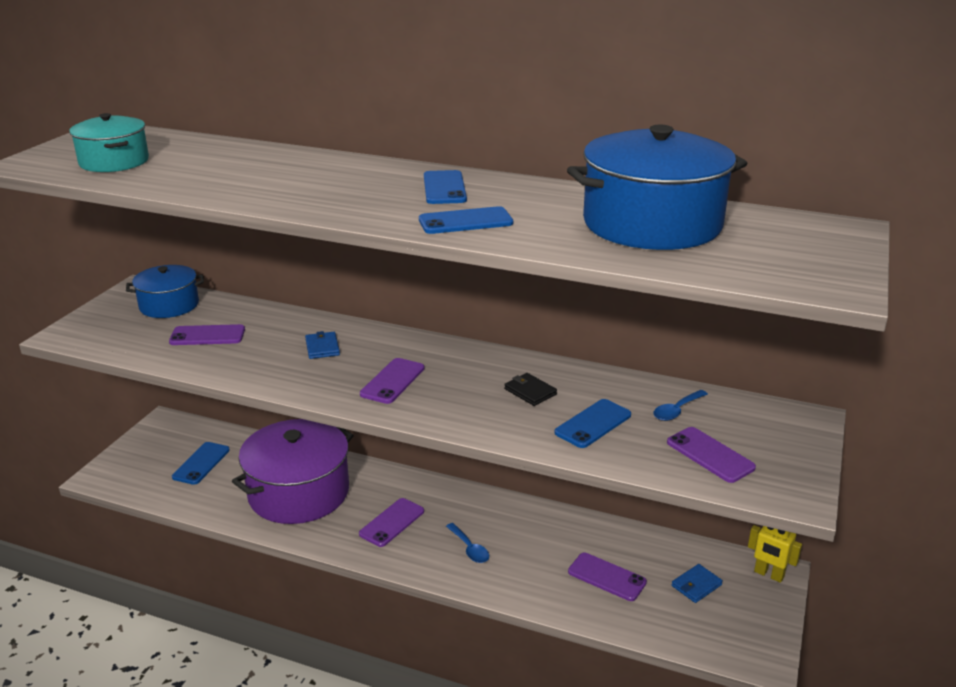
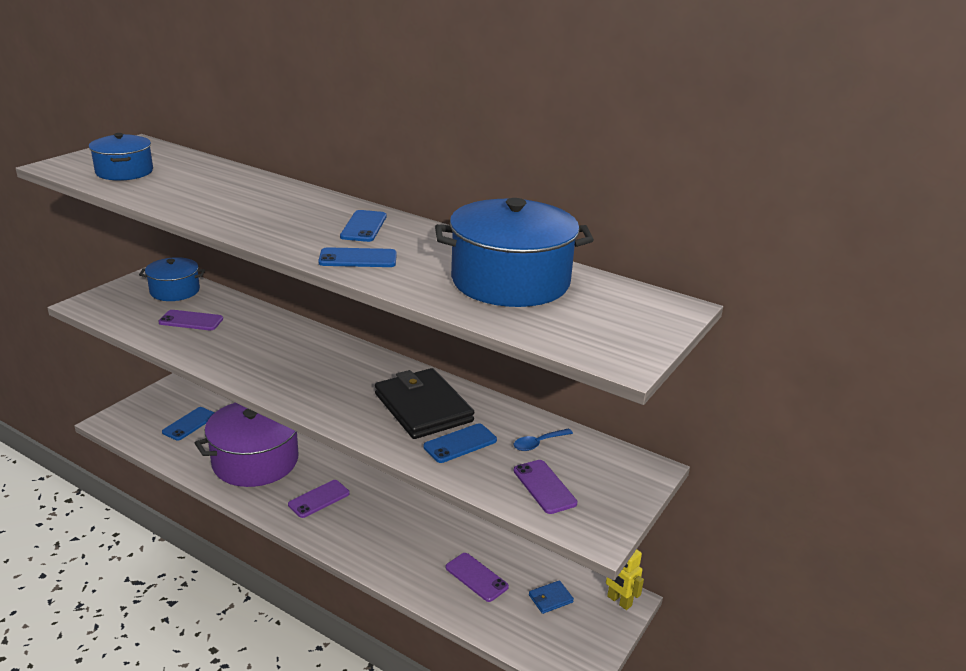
camera: 10 degrees right, 0 degrees up
(114, 162) = (124, 172): turquoise pot -> blue pot
(322, 347) = (275, 344): blue wallet -> none
(392, 381) = (316, 381): purple phone -> none
(469, 548) = (372, 532): blue spoon -> none
(530, 391) = (423, 407): black wallet -> black wallet, size x2.40

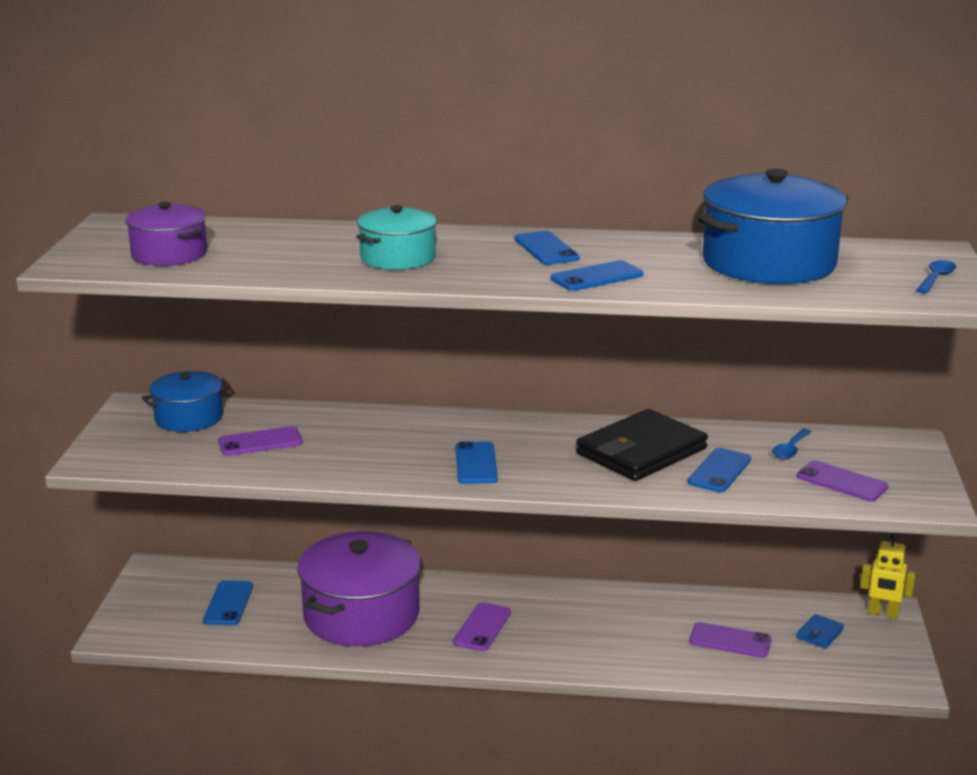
camera: 25 degrees left, 5 degrees down
(124, 172) = (169, 254): blue pot -> purple pot
(252, 208) = (398, 258): none -> turquoise pot
(299, 380) = (476, 463): none -> blue phone
(423, 407) = (641, 451): black wallet -> black wallet turned 75 degrees counterclockwise
(631, 334) = (936, 278): none -> blue spoon

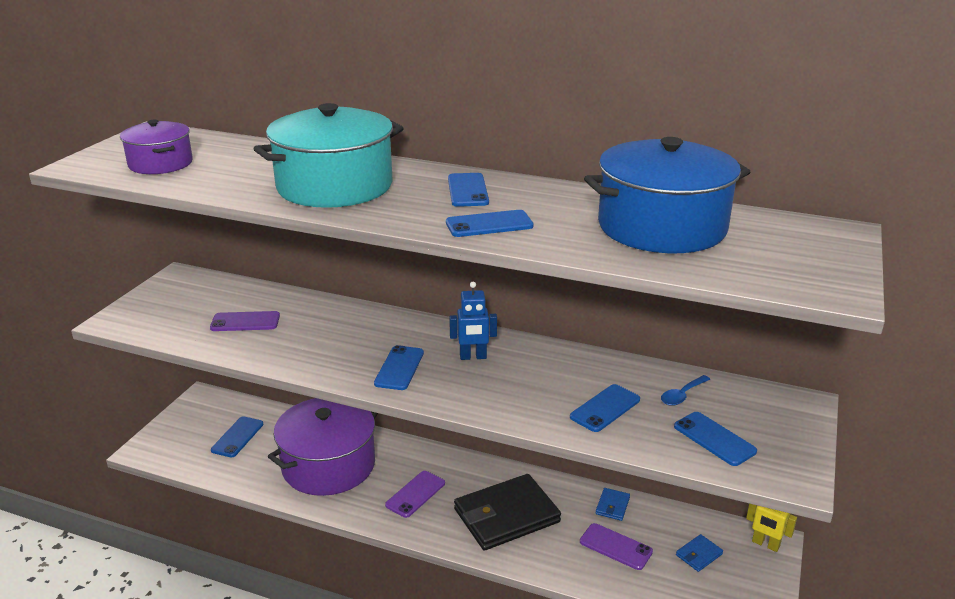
camera: 15 degrees right, 5 degrees up
(189, 418) = (208, 292): blue pot -> none
(398, 258) = (334, 186): turquoise pot -> turquoise pot, size x1.75
(550, 443) = (473, 357): none -> blue robot
(641, 451) = (546, 377): black wallet -> black wallet (506, 515)
(709, 604) = (612, 506): none -> blue wallet
(841, 482) = (714, 439): purple phone -> blue phone
(936, 278) = (822, 264): blue spoon -> none

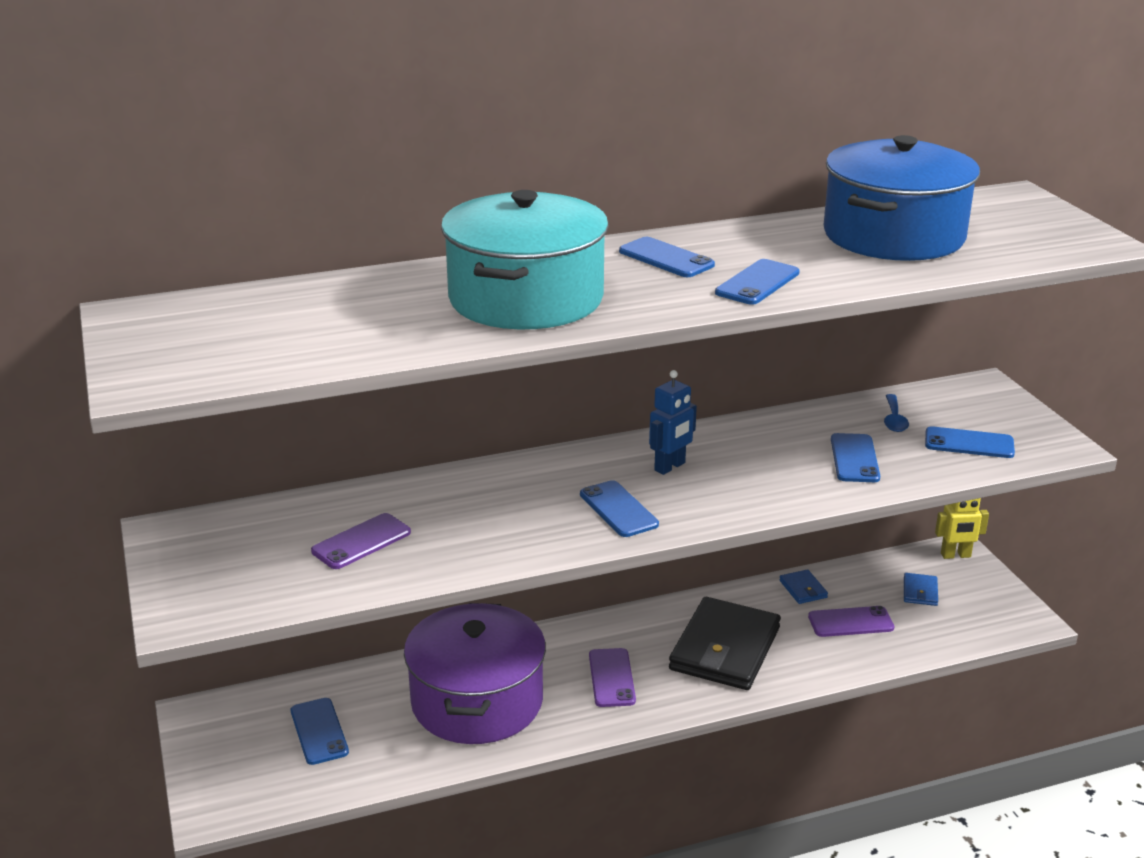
camera: 40 degrees left, 0 degrees up
(160, 164) = (253, 344): purple pot -> none

